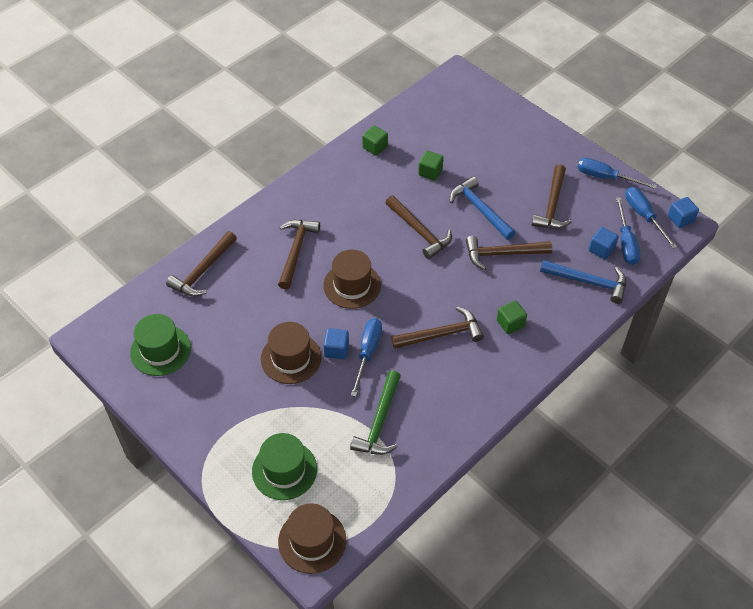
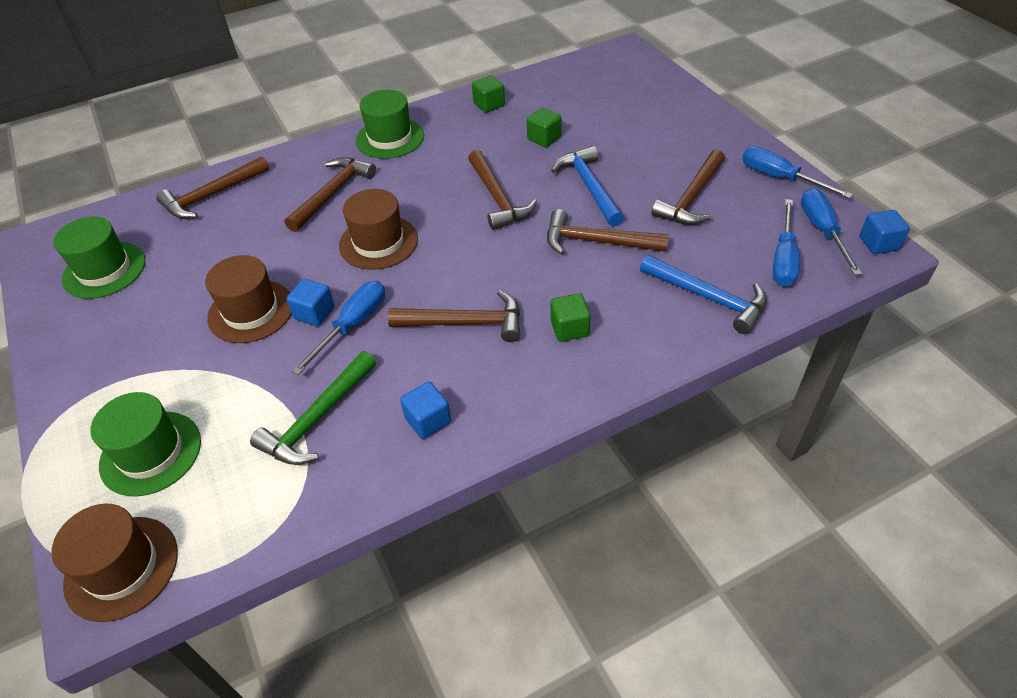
camera: 20 degrees right, 5 degrees down
(313, 192) = (390, 138): none -> green hat
(601, 249) = (743, 261): blue cube -> blue cube (428, 420)

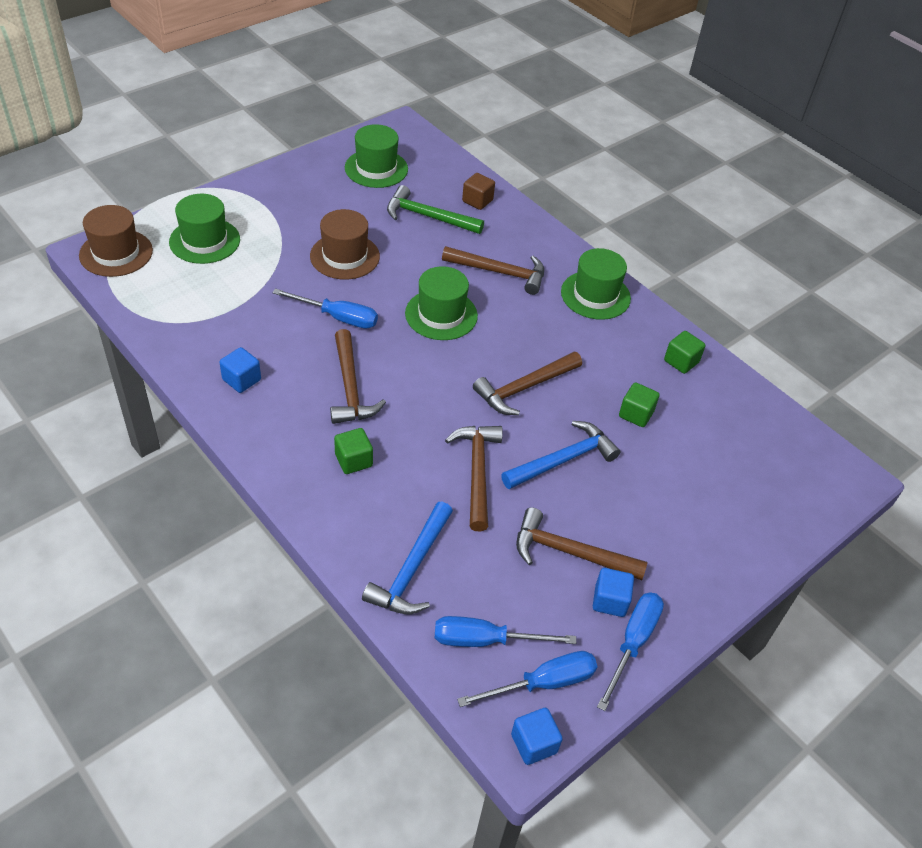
camera: 70 degrees right, 0 degrees up
(212, 195) = (477, 201): brown hammer -> brown cube
(314, 313) = (348, 292): blue cube -> blue cube (610, 601)
(317, 419) = (239, 317): green hammer -> green hammer (428, 217)
(378, 242) = (441, 314): brown hat -> green hat

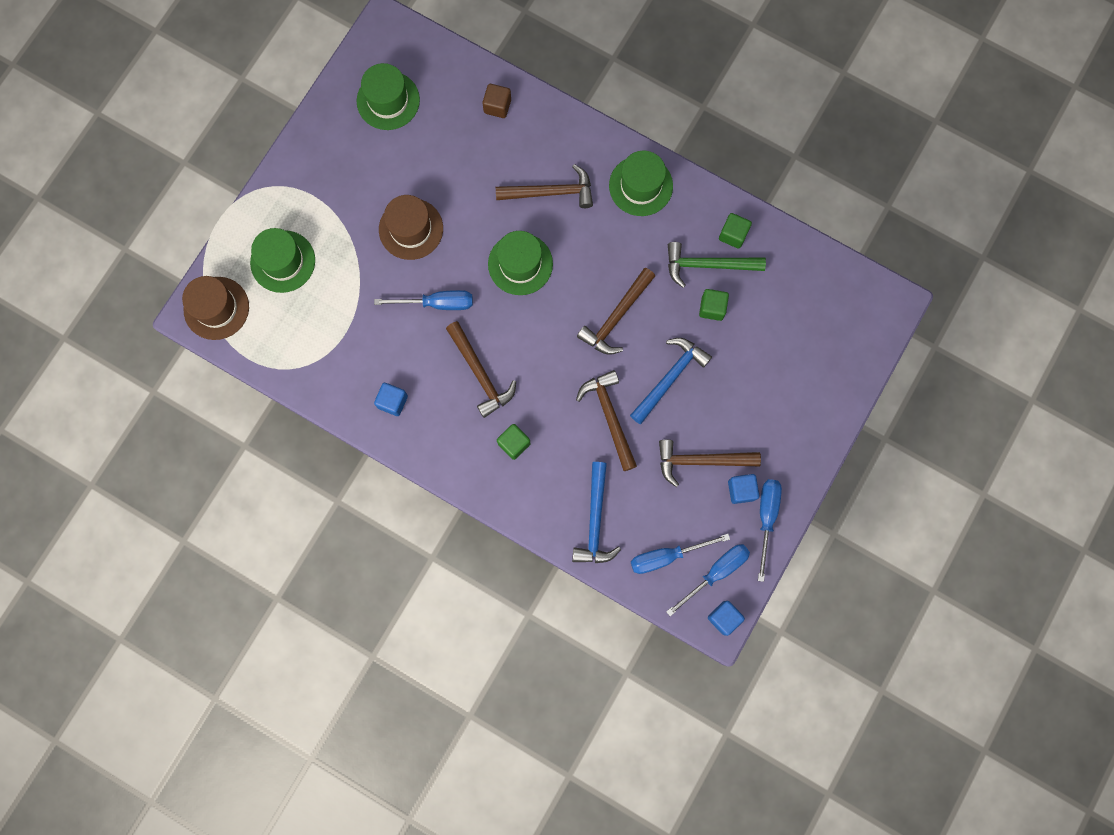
camera: 15 degrees left, 30 degrees up
(428, 217) = (462, 147): green hammer -> green hammer (707, 265)

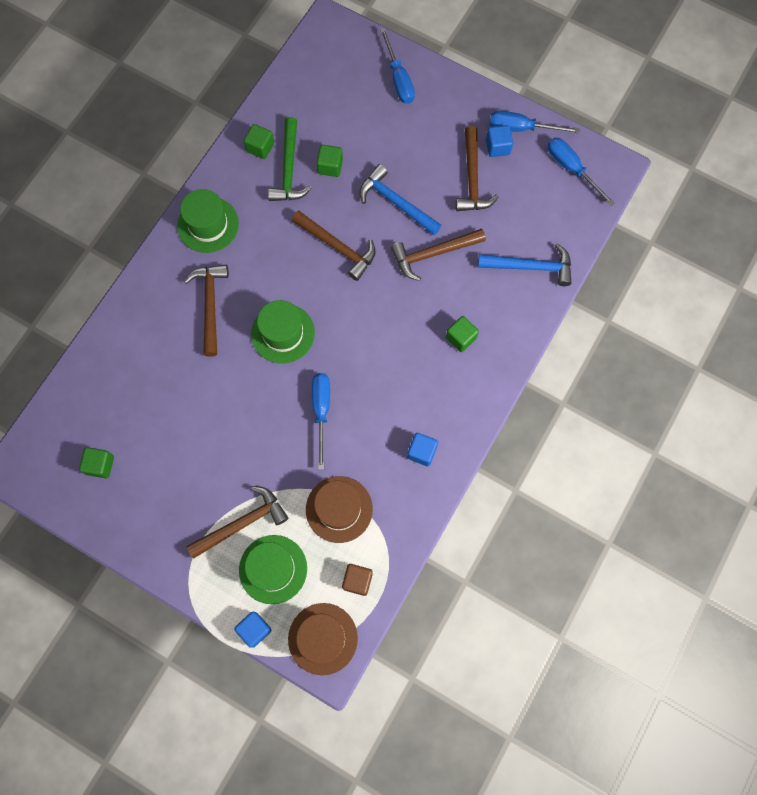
camera: 90 degrees left, 5 degrees down
(388, 100) = (100, 465): green hat -> green cube
(411, 229) = (242, 438): brown hat -> brown hat (339, 509)
(480, 374) = (393, 369): brown hammer -> brown hammer (242, 523)
(497, 106) = (115, 356): brown cube -> brown cube (357, 580)
(666, 556) = (559, 208): blue screwdriver -> blue screwdriver (398, 79)
(724, 618) = (610, 163): blue cube -> blue cube (254, 629)

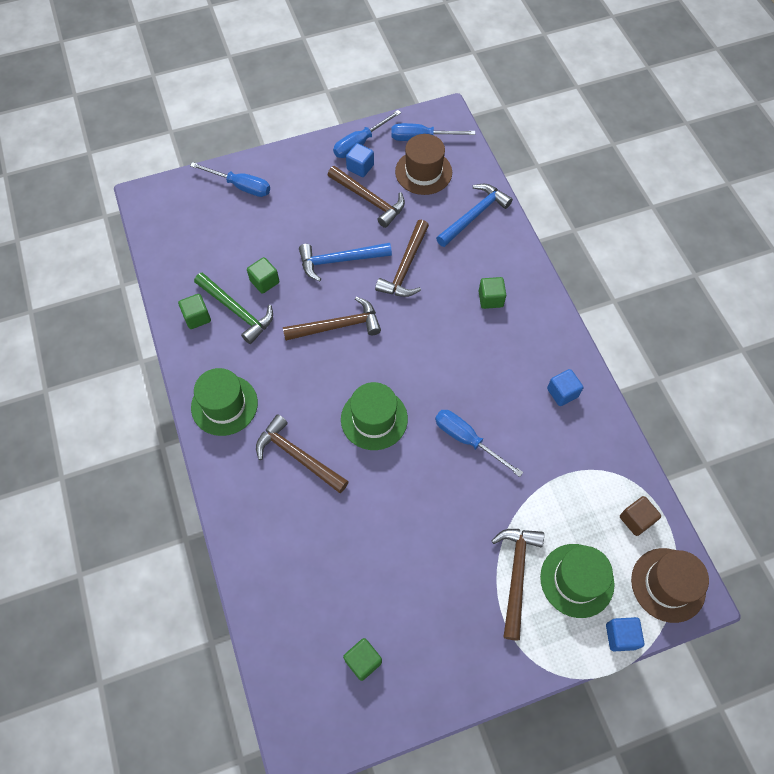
camera: 50 degrees left, 10 degrees down
(339, 509) = (563, 488): brown hat -> brown hat (423, 172)

